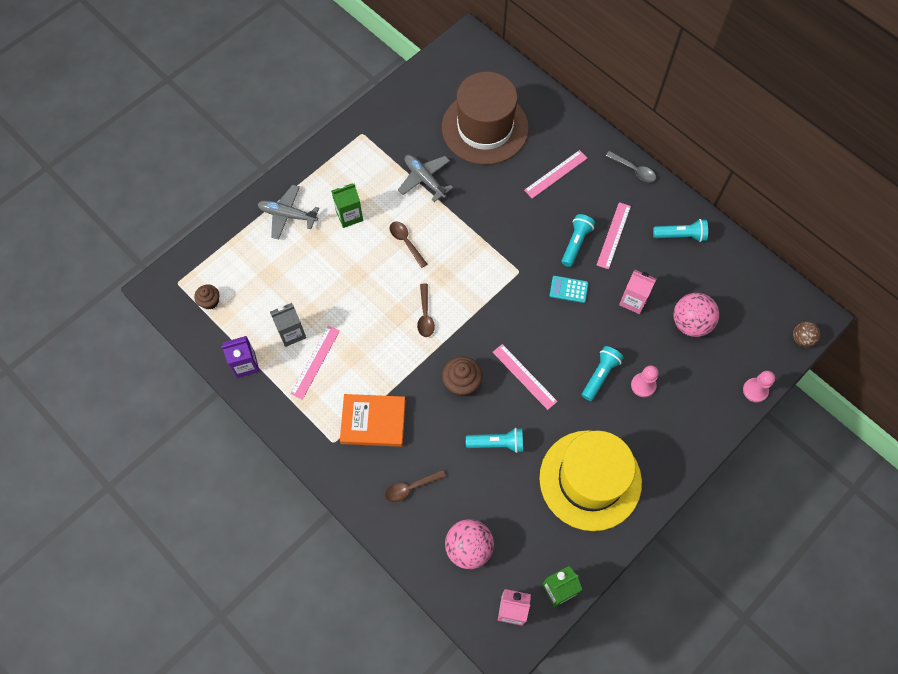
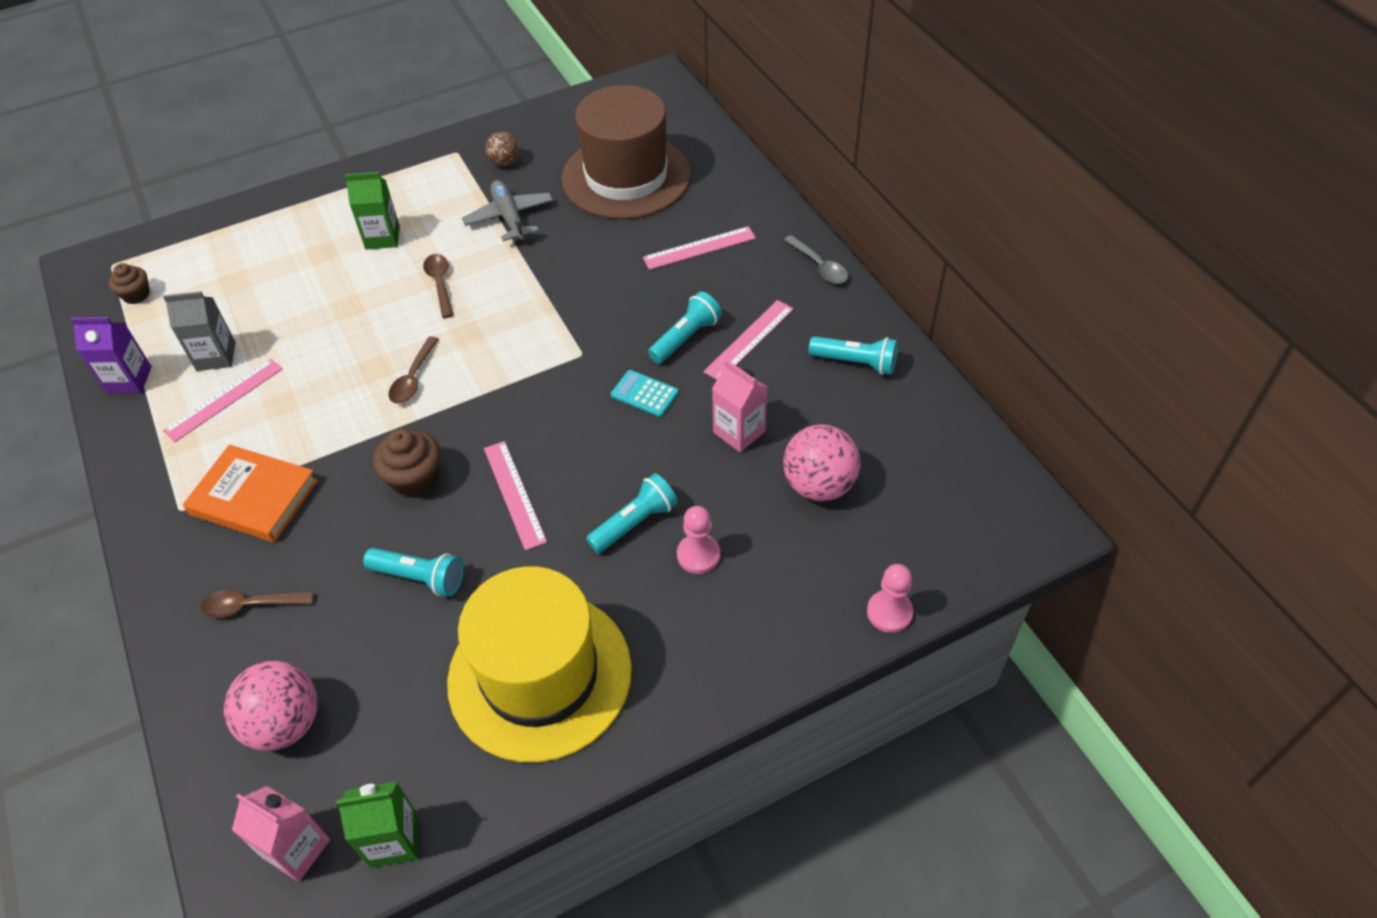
camera: 20 degrees right, 15 degrees down
(288, 215) = (302, 220): grey plane -> none
(802, 339) = (1004, 554): brown ball -> brown ball (505, 162)

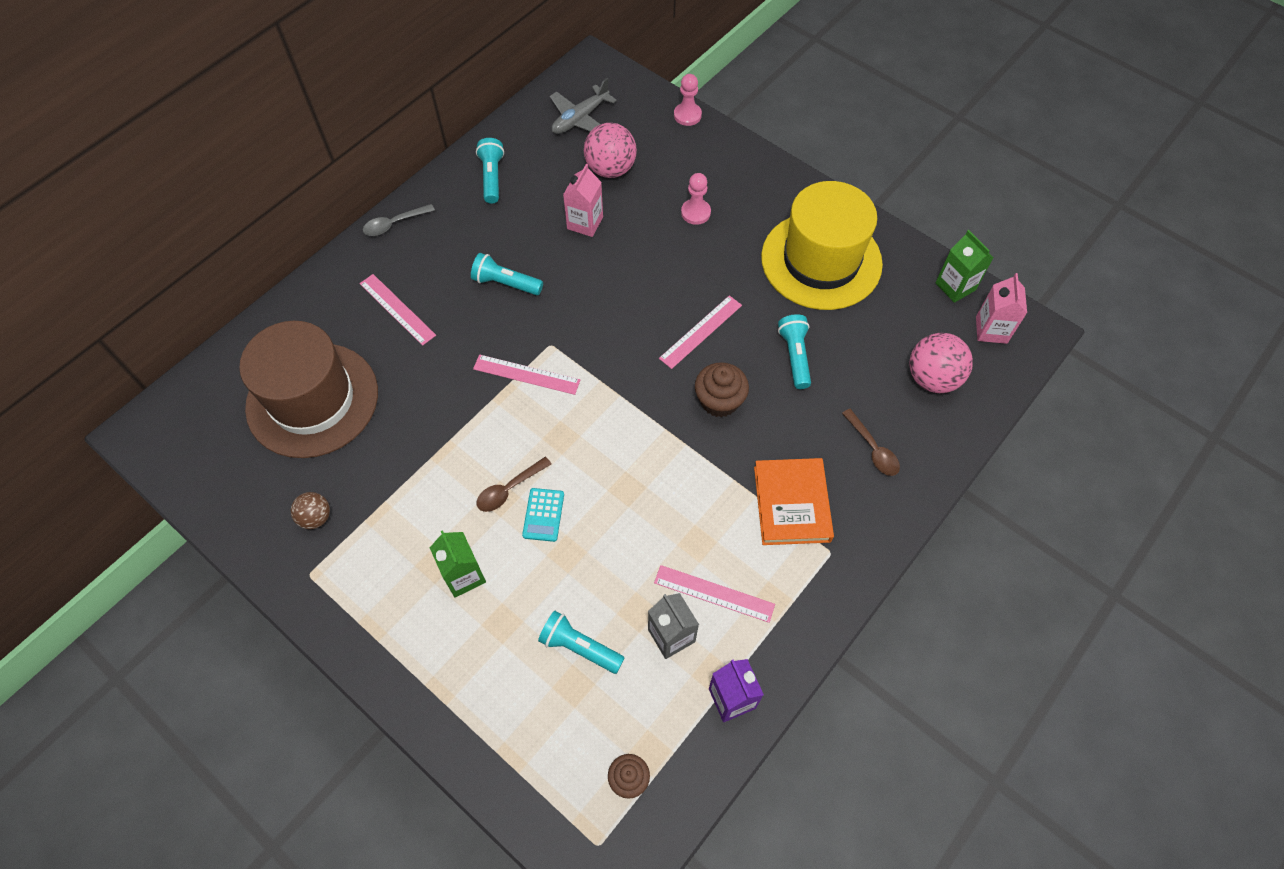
camera: 115 degrees left, 10 degrees up
(413, 378) = (625, 453): brown spoon -> none
(509, 217) = (400, 473): grey plane -> grey plane (580, 119)
(635, 523) = (688, 254): turquoise flashlight -> turquoise flashlight (579, 647)
(644, 394) = (574, 289): turquoise calculator -> turquoise calculator (543, 515)
(749, 340) = (493, 244): pink ruler -> pink ruler (526, 374)
(819, 266) = (394, 224): grey spoon -> grey spoon turned 150 degrees counterclockwise

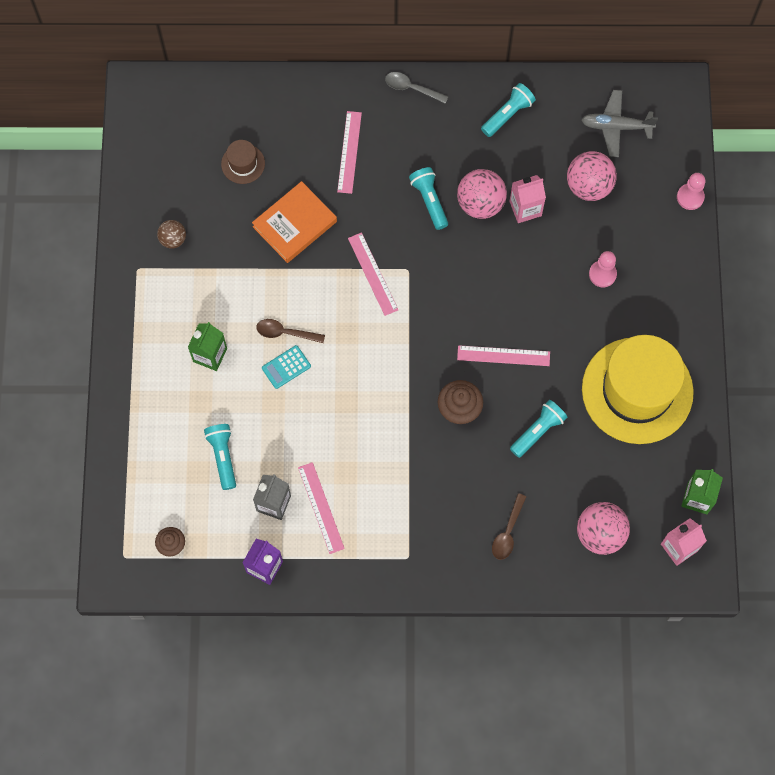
camera: 50 degrees right, 10 degrees up
(312, 400) = (243, 164): brown hat -> brown hat, size x0.41
(547, 250) = (480, 203): none -> pink ball
(792, 504) = (422, 510): orange book -> orange book (295, 224)

